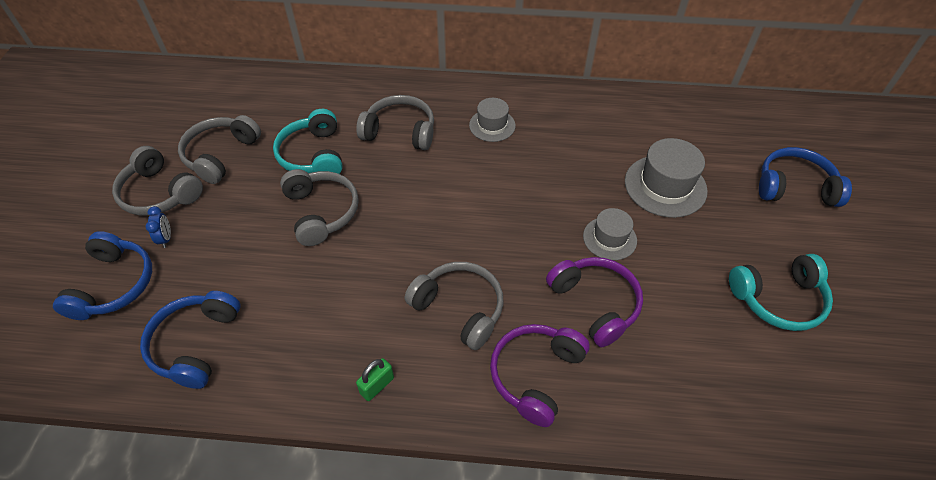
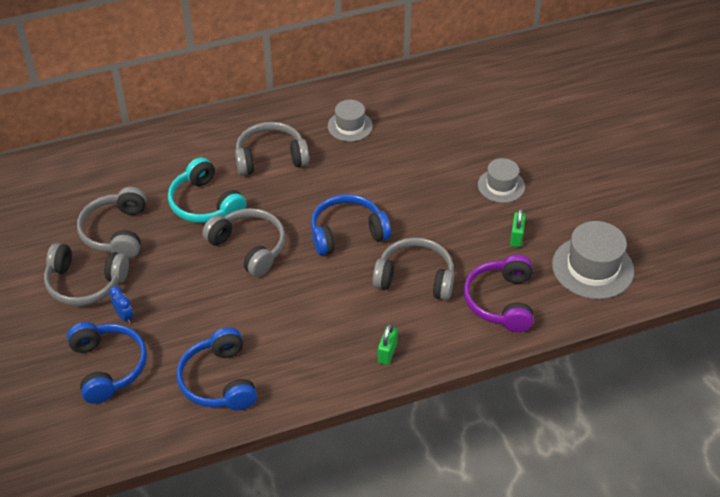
camera: 25 degrees left, 5 degrees down
(595, 304) = (516, 237): purple headphones -> green padlock
(665, 186) = (522, 130): grey hat -> grey hat (592, 268)
(778, 299) = (646, 186): turquoise headphones -> none
(794, 187) = (621, 98): blue headphones -> blue headphones (347, 233)

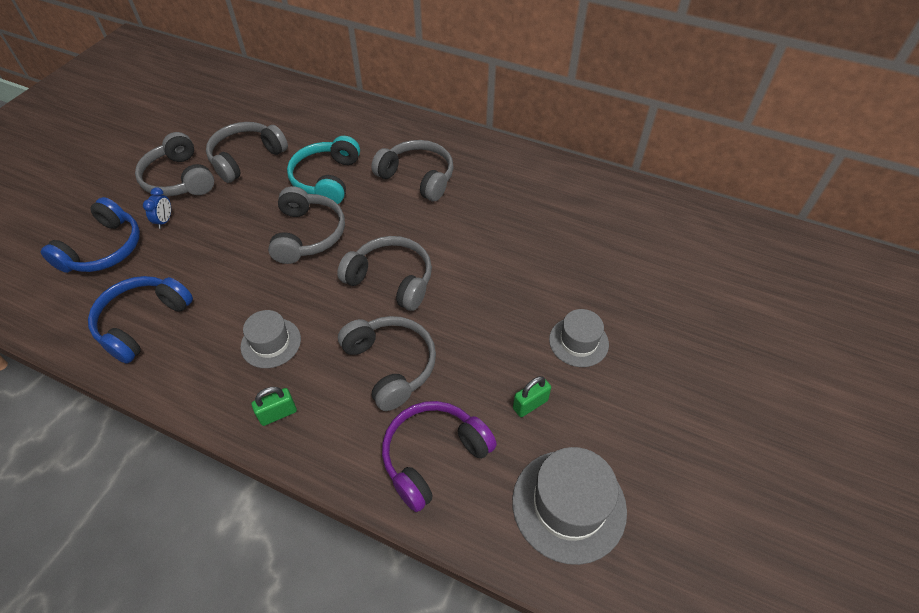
camera: 45 degrees right, 5 degrees up
(347, 233) = (391, 280): blue headphones -> grey headphones
(350, 126) = (511, 194): grey hat -> grey hat (271, 343)

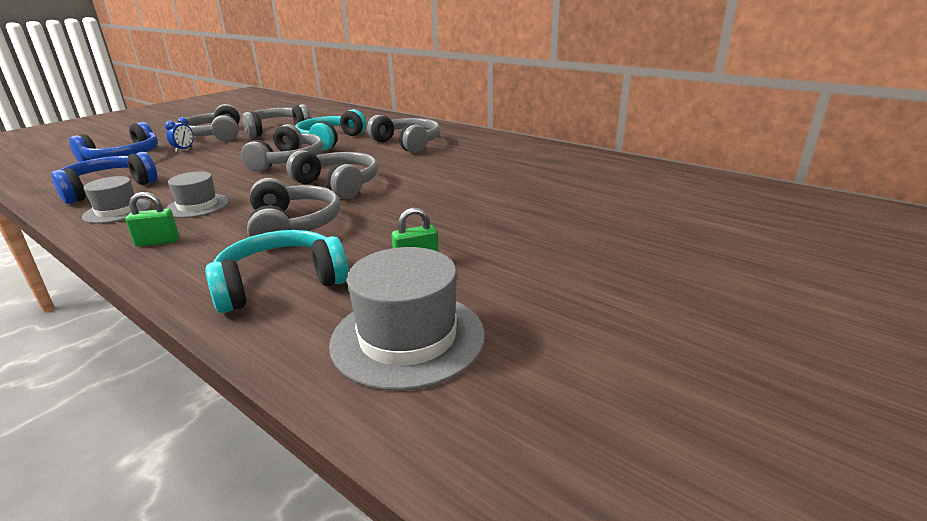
camera: 15 degrees right, 25 degrees down
(433, 456) = (280, 283): purple headphones -> turquoise headphones
(578, 342) = (500, 230): grey hat -> grey hat (117, 211)

